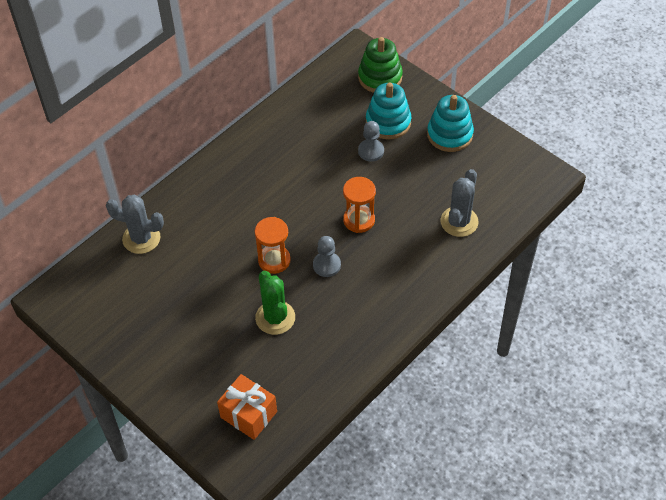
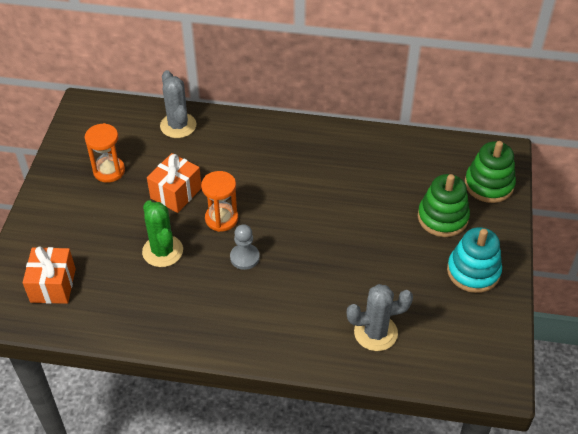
camera: 55 degrees right, 5 degrees down
(219, 278) = (176, 193): none -> orange gift
(275, 318) = (162, 251): green cactus -> green cactus turned 60 degrees counterclockwise
(359, 220) = (312, 254): orange hourglass -> orange hourglass (109, 171)
(371, 151) = (397, 222): grey pawn -> none
(388, 122) = (442, 217): turquoise stacking toy -> green stacking toy

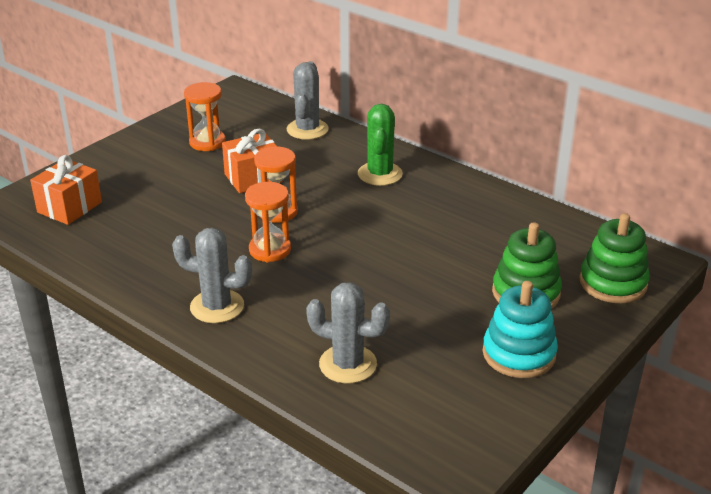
camera: 30 degrees right, 15 degrees down
(162, 251) = (194, 217): green cactus -> green cactus (380, 174)
(244, 257) = (270, 250): grey pawn -> orange hourglass
(249, 327) = (217, 306): none -> grey cactus

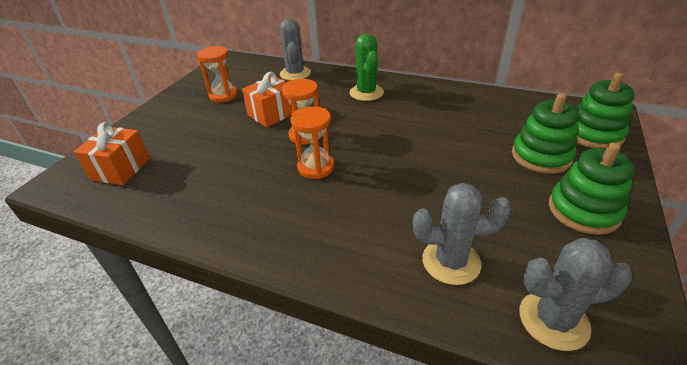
camera: 15 degrees left, 5 degrees up
(217, 306) = (295, 232): grey cactus -> grey cactus (553, 320)
(519, 354) = (583, 210): turquoise stacking toy -> green stacking toy

